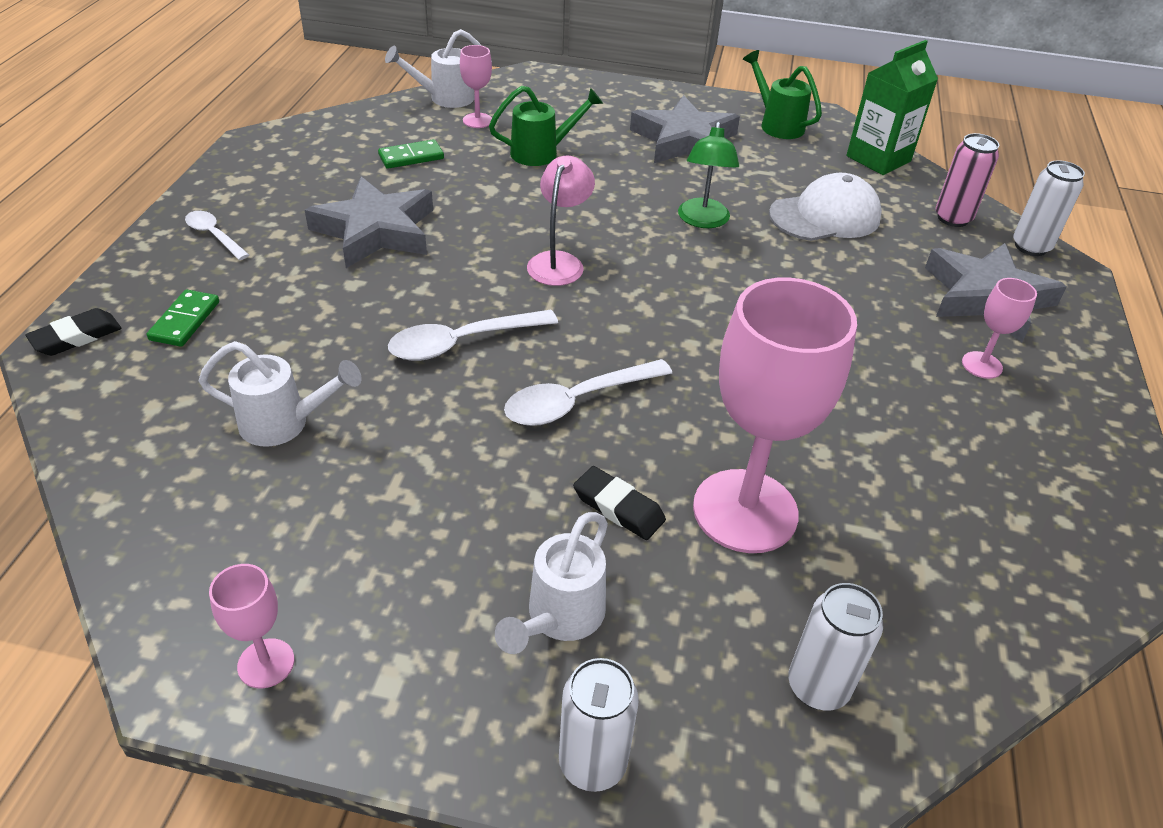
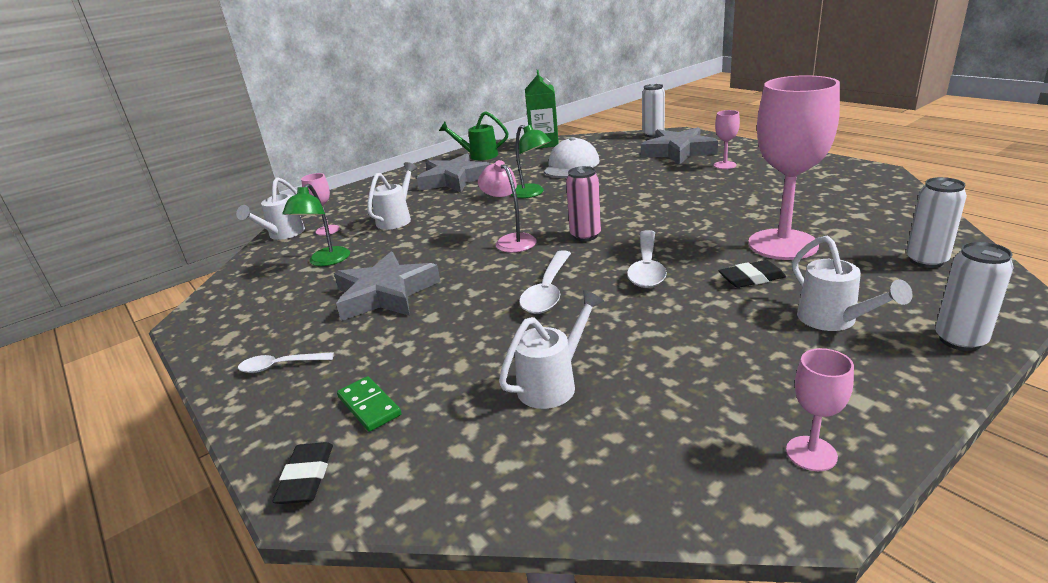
camera: 45 degrees left, 15 degrees down
(411, 157) = (326, 261): green domino -> green lamp
(542, 153) = (397, 219): green watering can -> white watering can
(952, 218) = (612, 142): pink can -> pink can (585, 235)

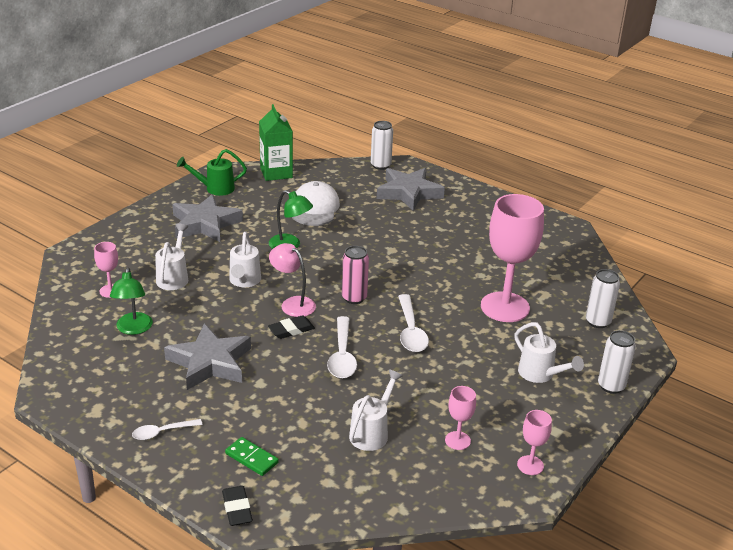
camera: 20 degrees left, 5 degrees up
(283, 234) = (66, 296): white watering can -> white watering can (244, 281)
(724, 165) = (452, 214): pink goblet -> pink goblet (457, 440)
(751, 278) = (486, 340): black eraser -> black eraser (291, 330)

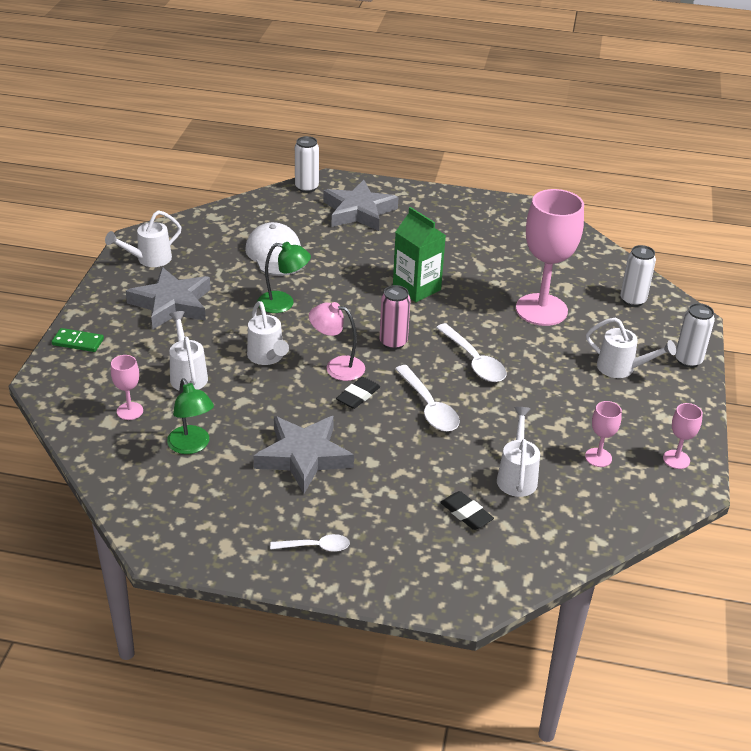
camera: 25 degrees left, 5 degrees up
(162, 432) = (315, 547): white spoon -> white spoon turned 135 degrees counterclockwise
(215, 189) = (149, 259): green watering can -> white watering can
(237, 509) = (452, 597): black eraser -> black eraser (466, 513)
(251, 458) = (425, 542): green domino -> green domino (78, 342)
(276, 173) = (202, 223): green carton -> green carton (416, 288)

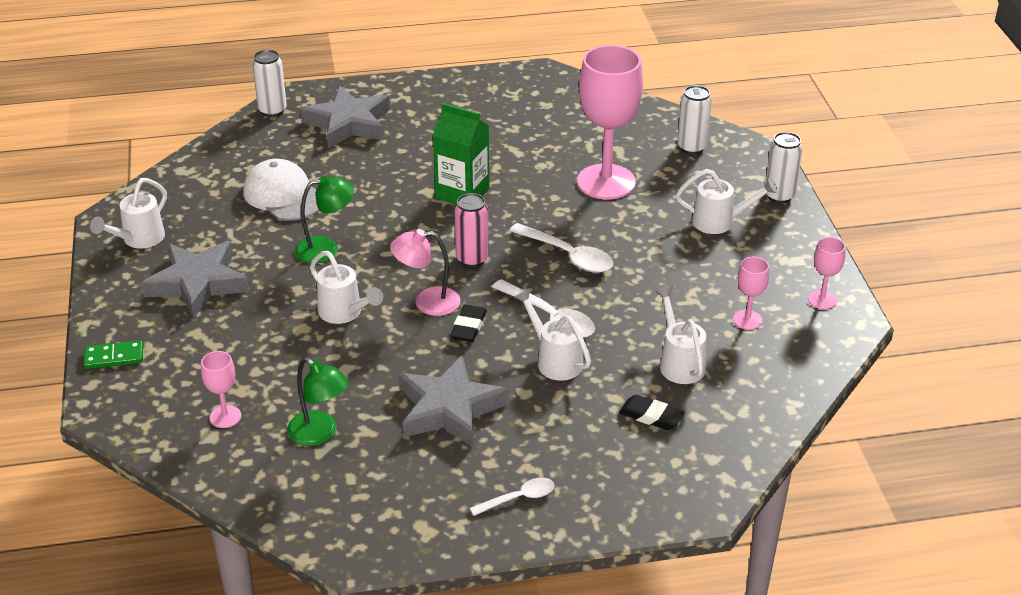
camera: 20 degrees left, 0 degrees up
(187, 375) = (266, 358): white watering can -> white watering can (555, 360)

